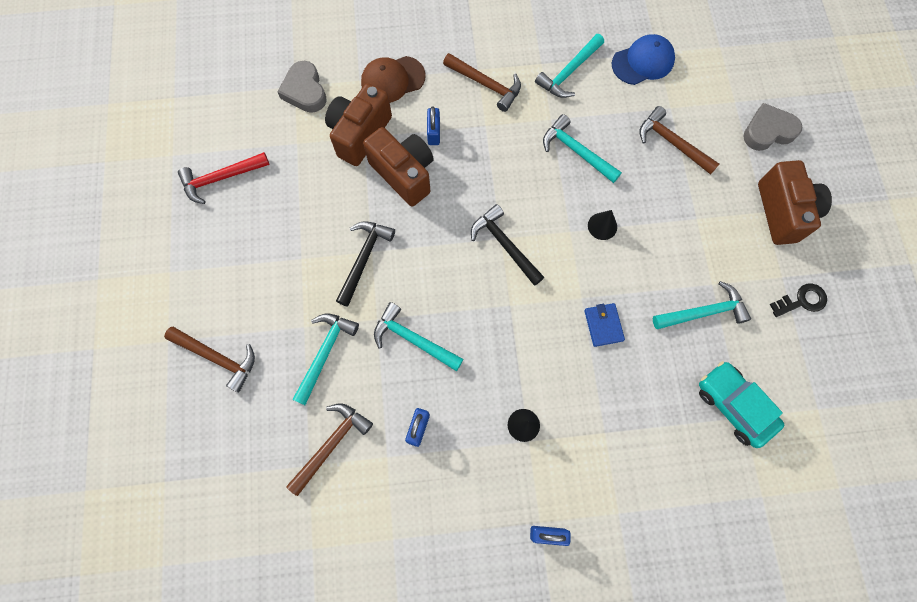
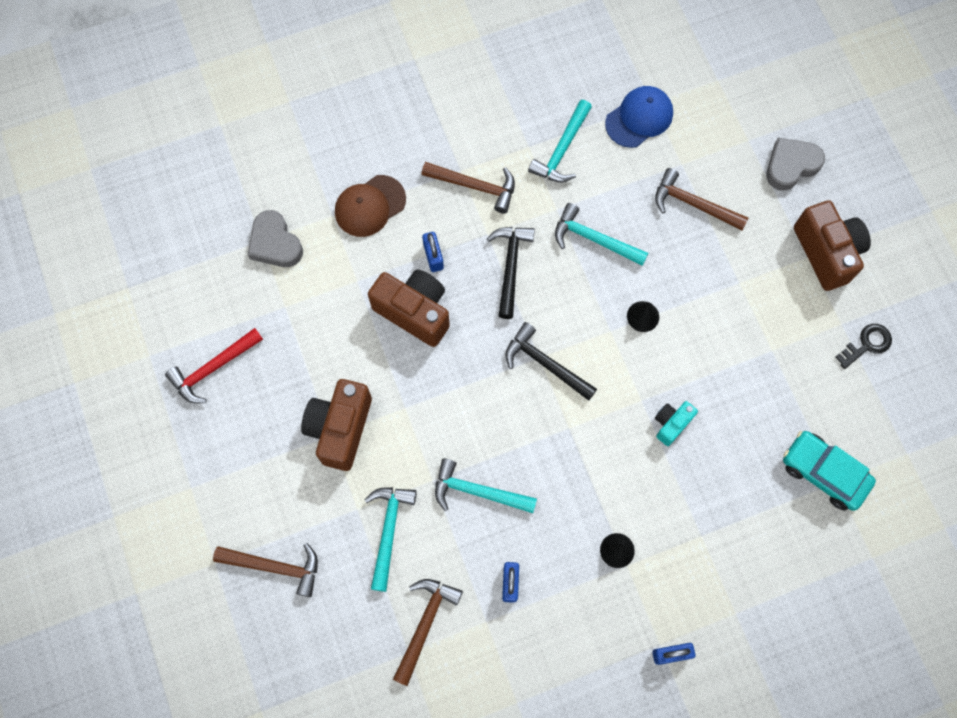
camera: 15 degrees left, 0 degrees up
(359, 134) = (352, 278): brown camera -> brown camera (340, 429)
(363, 259) = (399, 418): black hammer -> black hammer (510, 267)
(603, 325) = (671, 424): blue wallet -> turquoise camera
(703, 312) = (770, 383): turquoise hammer -> none

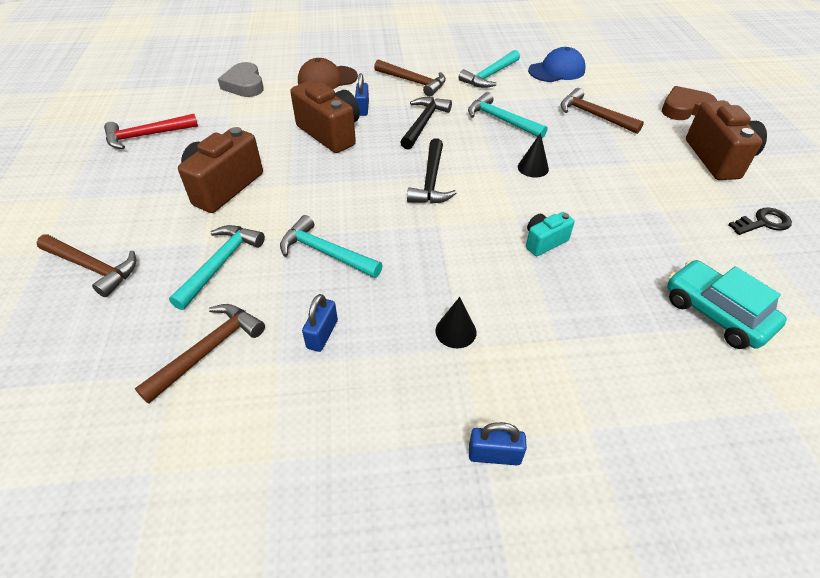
camera: 15 degrees right, 25 degrees down
(545, 364) = (431, 181): black hammer -> black hammer turned 135 degrees counterclockwise
(791, 166) = (684, 109): grey heart -> brown heart

